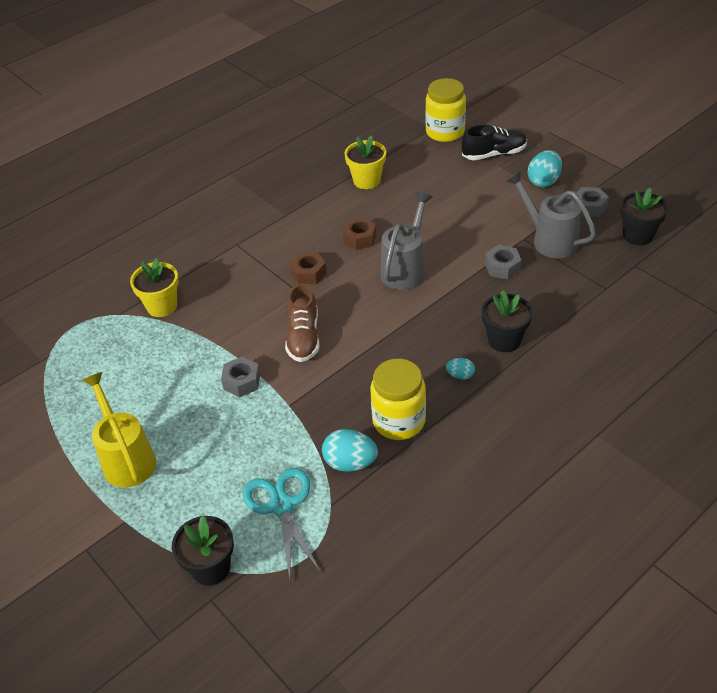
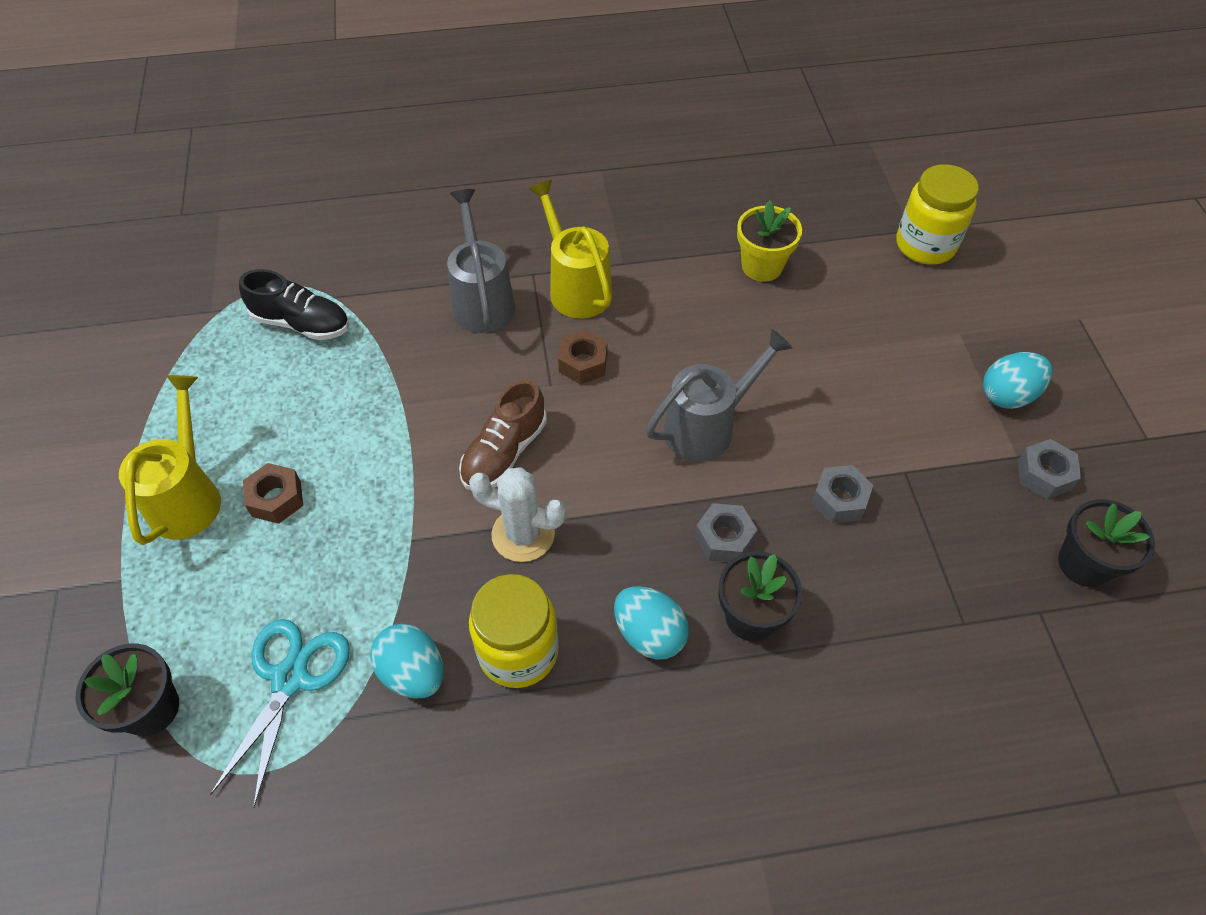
camera: 30 degrees right, 10 degrees up
(162, 306) = (385, 312): yellow flower pot -> none
(242, 382) = (386, 472): grey nut -> grey nut (724, 538)
(269, 239) = (576, 287): none -> yellow watering can
(351, 369) = (523, 534): none -> white cactus
(360, 238) = (685, 348): brown nut -> brown nut (276, 499)
(460, 375) = (649, 634): turquoise egg -> turquoise egg, size x1.81
(494, 154) = (968, 314): black shoe -> black shoe (302, 323)
(549, 240) = (941, 494): grey watering can -> grey watering can (482, 300)

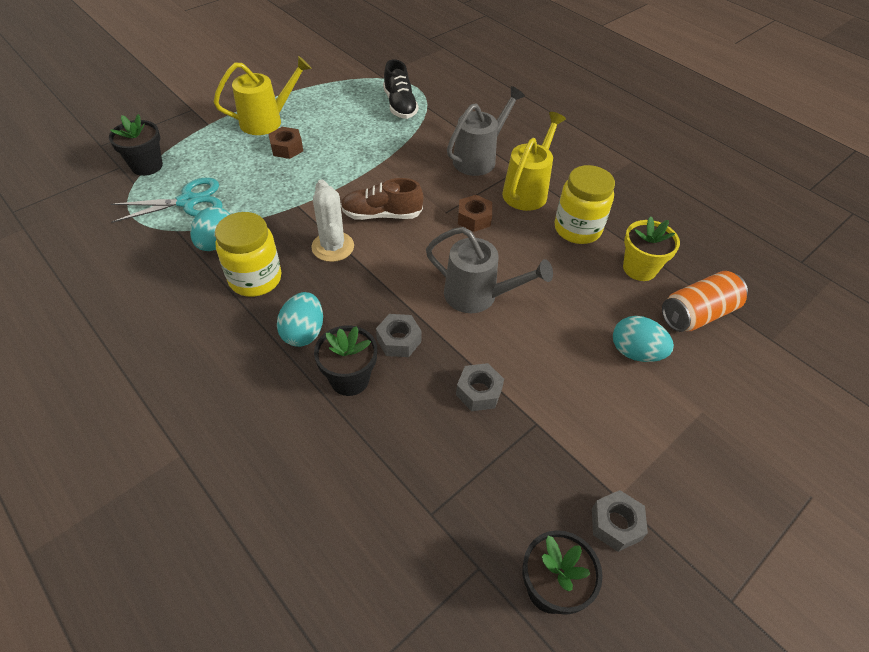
camera: 55 degrees right, 5 degrees down
(848, 261) = (697, 314): none -> orange can
(925, 245) = (767, 354): yellow jar -> yellow jar (577, 229)
(1008, 395) = (672, 468): turquoise egg -> turquoise egg (635, 352)

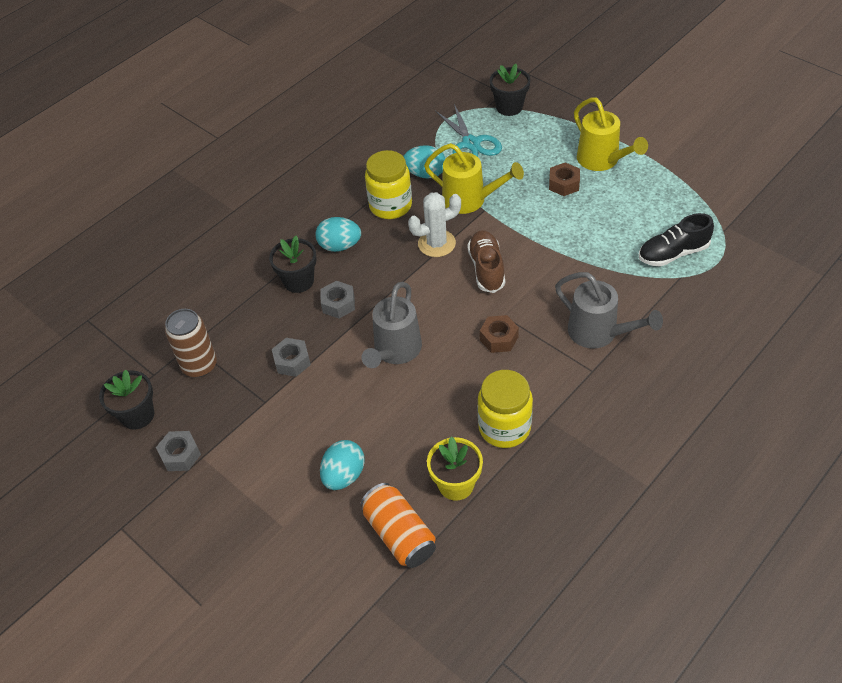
camera: 90 degrees right, 0 degrees up
(470, 502) = (199, 365): none -> brown can
(528, 190) = (556, 381): yellow watering can -> yellow watering can (470, 200)

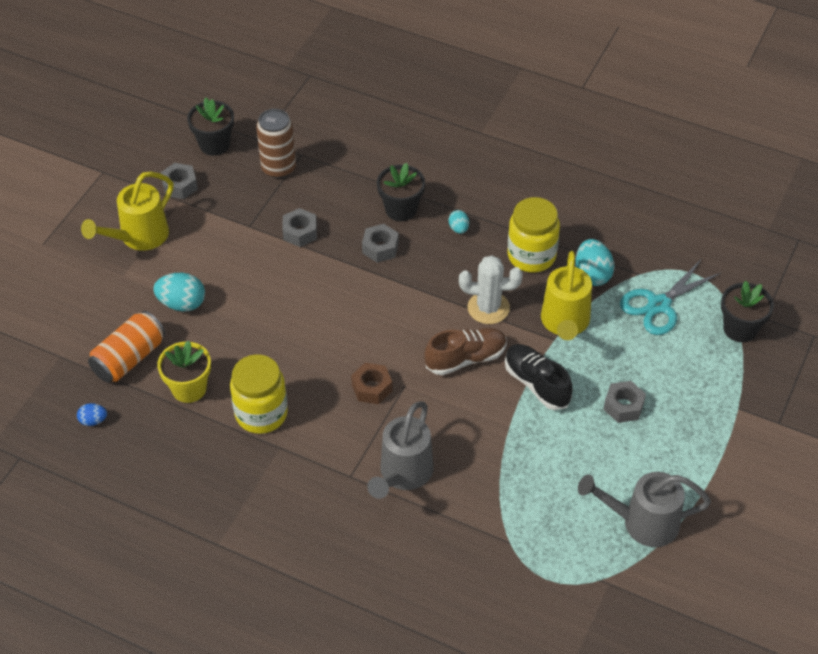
camera: 70 degrees right, 0 degrees up
(340, 246) = (458, 229): turquoise egg -> turquoise egg, size x0.55
(395, 351) = (332, 307): grey watering can -> grey watering can (642, 522)
(436, 243) = (488, 308): white cactus -> white cactus turned 45 degrees counterclockwise
(472, 580) = (93, 421): none -> blue egg
(564, 184) = (623, 406): brown nut -> grey nut
(602, 161) = (679, 438): yellow watering can -> yellow watering can (138, 237)
(673, 253) = (545, 530): black shoe -> black shoe (536, 384)

